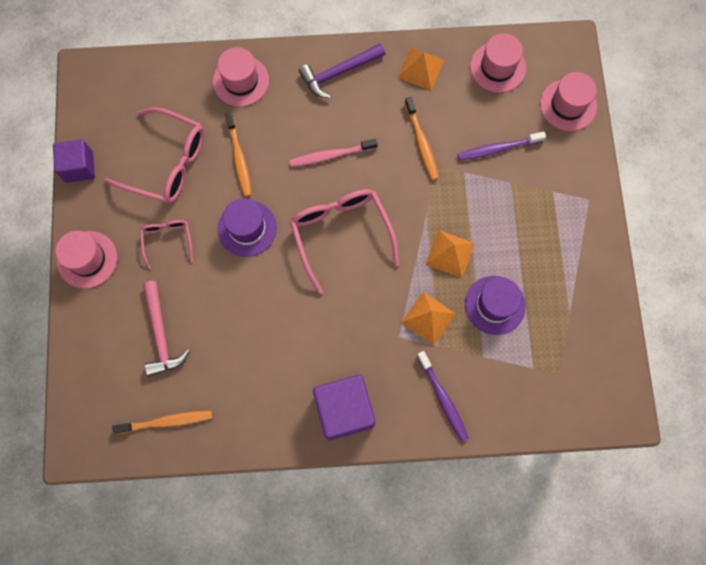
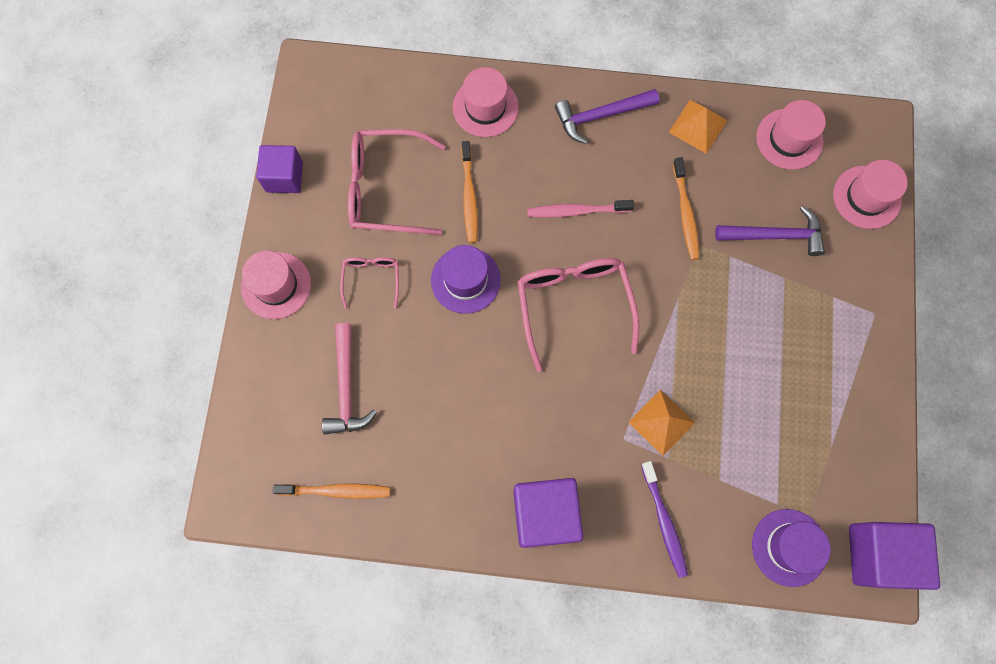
camera: 10 degrees right, 0 degrees up
(167, 163) = (385, 189): pink glasses -> pink glasses turned 150 degrees clockwise
(450, 253) = (699, 350): orange pyramid -> none
(495, 305) = (743, 420): purple hat -> purple hat (789, 547)
(498, 149) = (775, 235): purple toothbrush -> purple hammer
(620, 394) = (879, 555): none -> purple cube

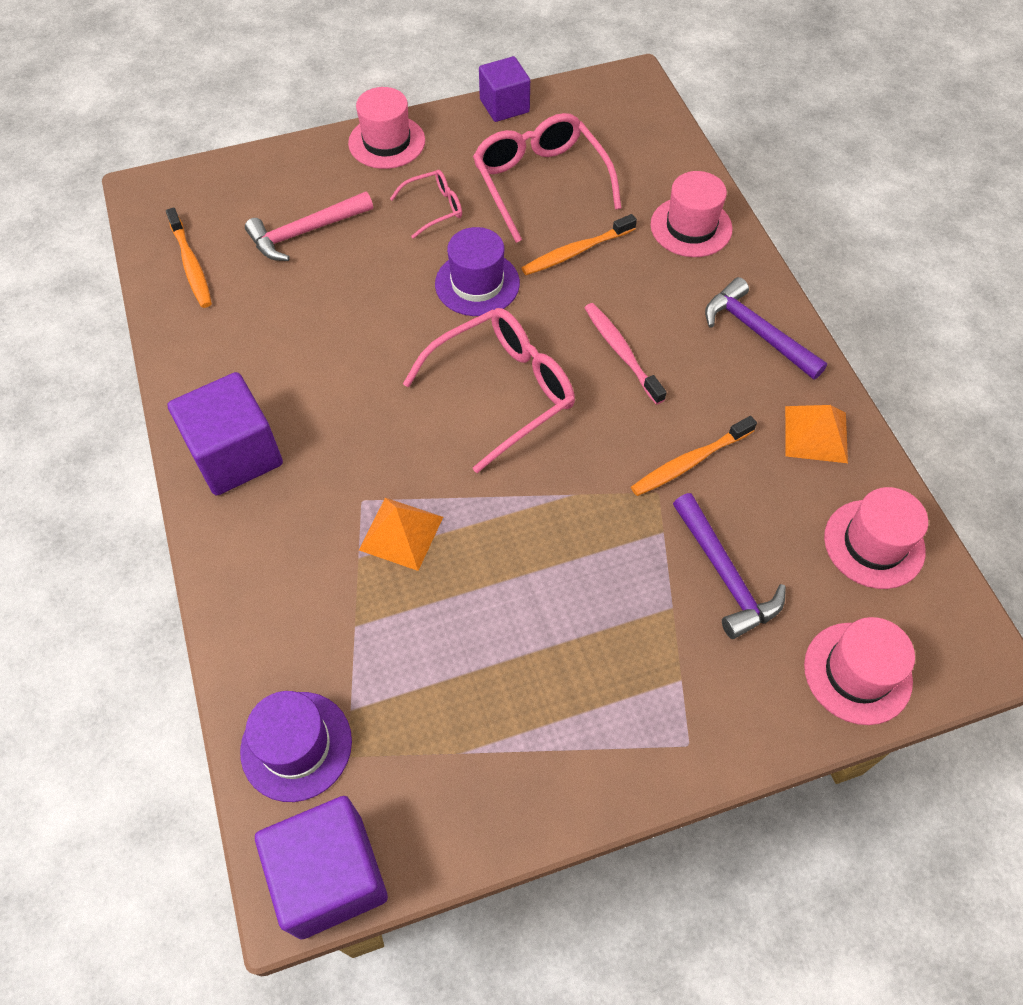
camera: 65 degrees right, 15 degrees down
(664, 521) = (274, 581): purple toothbrush -> none

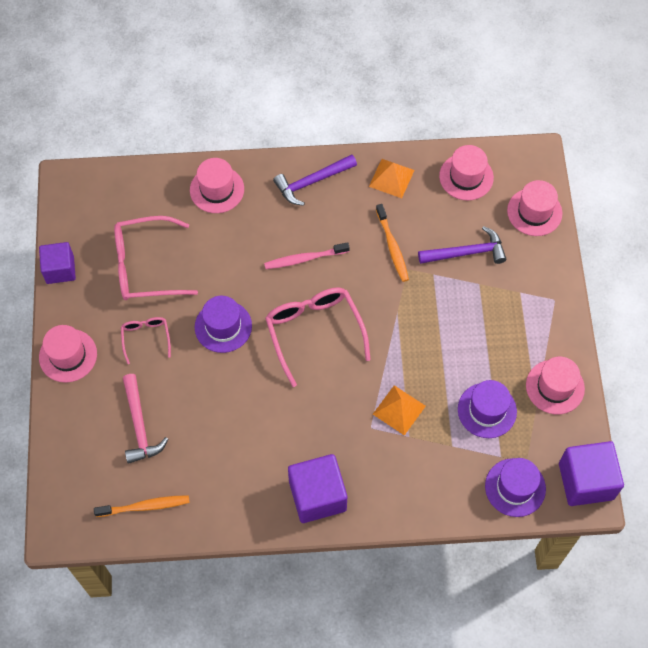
camera: 75 degrees left, 5 degrees up
(433, 669) = (487, 410): none -> purple hat
(509, 780) = (555, 387): none -> pink hat
(576, 252) = (215, 261): orange toothbrush -> none

